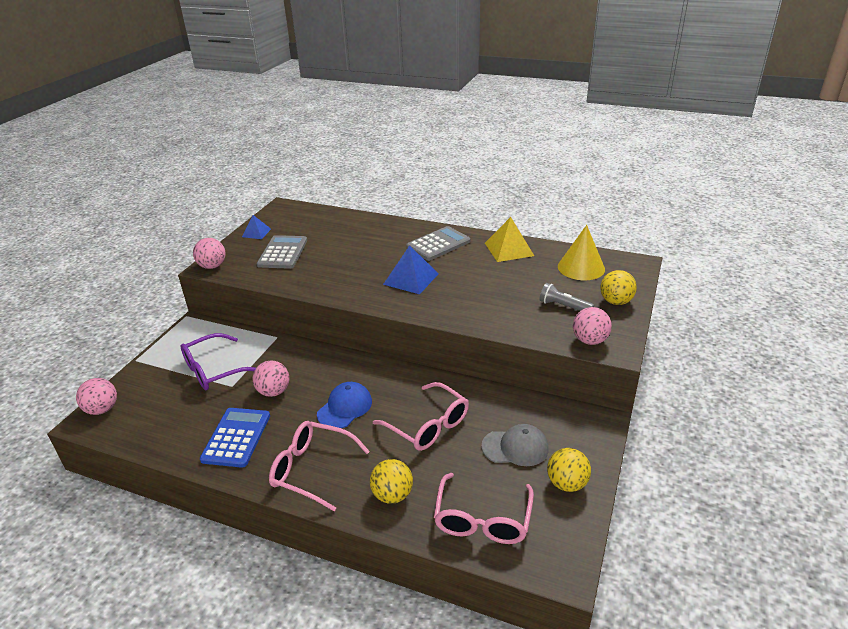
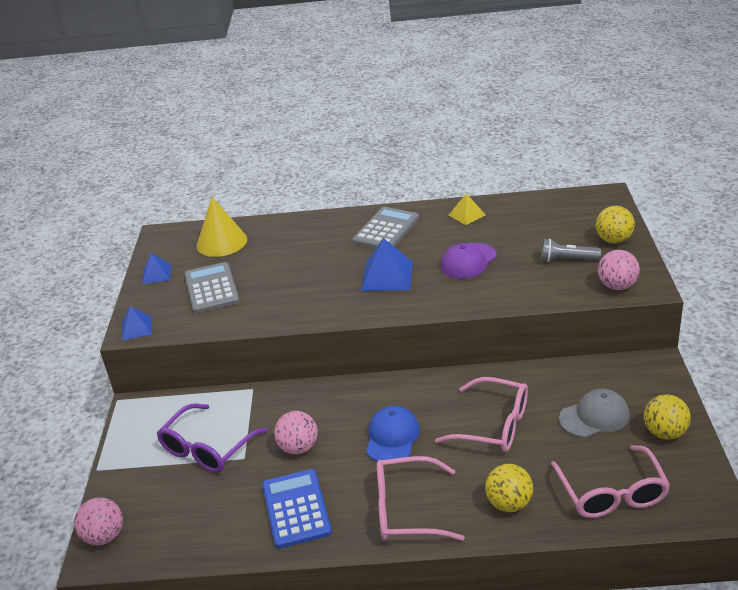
camera: 20 degrees left, 0 degrees up
(212, 266) = (137, 328): pink ball -> blue pyramid
(481, 285) = (468, 261): none -> purple cap
(509, 249) = (467, 215): yellow pyramid -> yellow pyramid, size x0.60
(581, 267) = (555, 214): yellow cone -> yellow cone (221, 242)

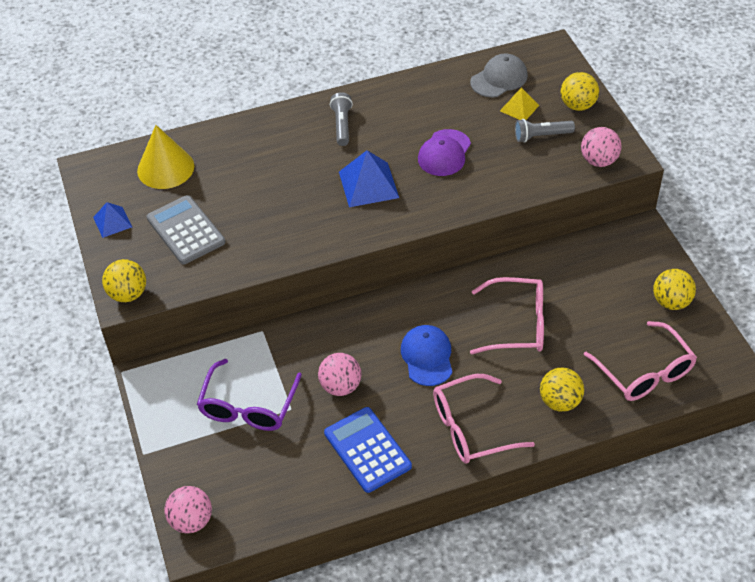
camera: 20 degrees left, 15 degrees up
(137, 328) = (128, 294): blue pyramid -> yellow ball
(386, 230) = (342, 125): grey calculator -> grey flashlight
(467, 215) = (419, 93): yellow pyramid -> yellow pyramid (519, 108)
(594, 416) = (605, 297): grey cap -> grey cap (499, 79)

